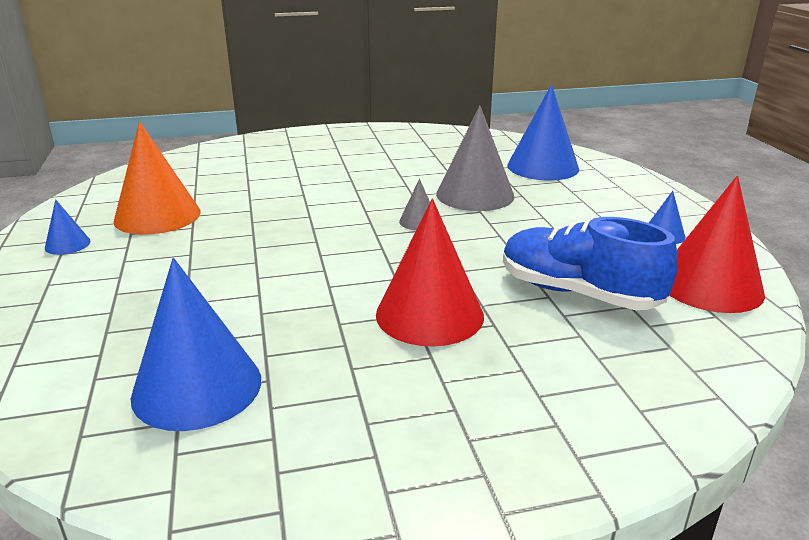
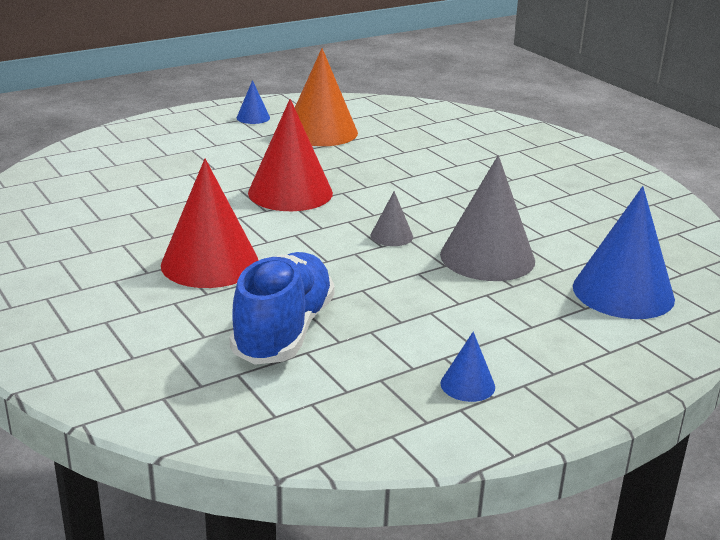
camera: 70 degrees right, 0 degrees up
(197, 387) = (86, 199): blue cone -> none
(709, 285) = (344, 414): red cone -> red cone (290, 192)

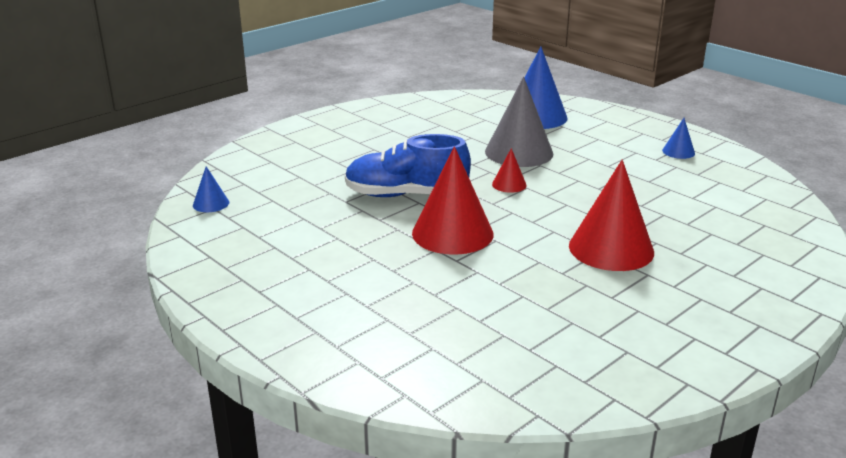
camera: 100 degrees left, 0 degrees up
(253, 117) = (252, 283): blue cone -> blue cone (211, 204)
(284, 331) = (678, 207): blue shoe -> blue shoe (406, 195)
(321, 132) = (289, 237): orange cone -> none
(391, 236) = (509, 184): grey cone -> red cone

